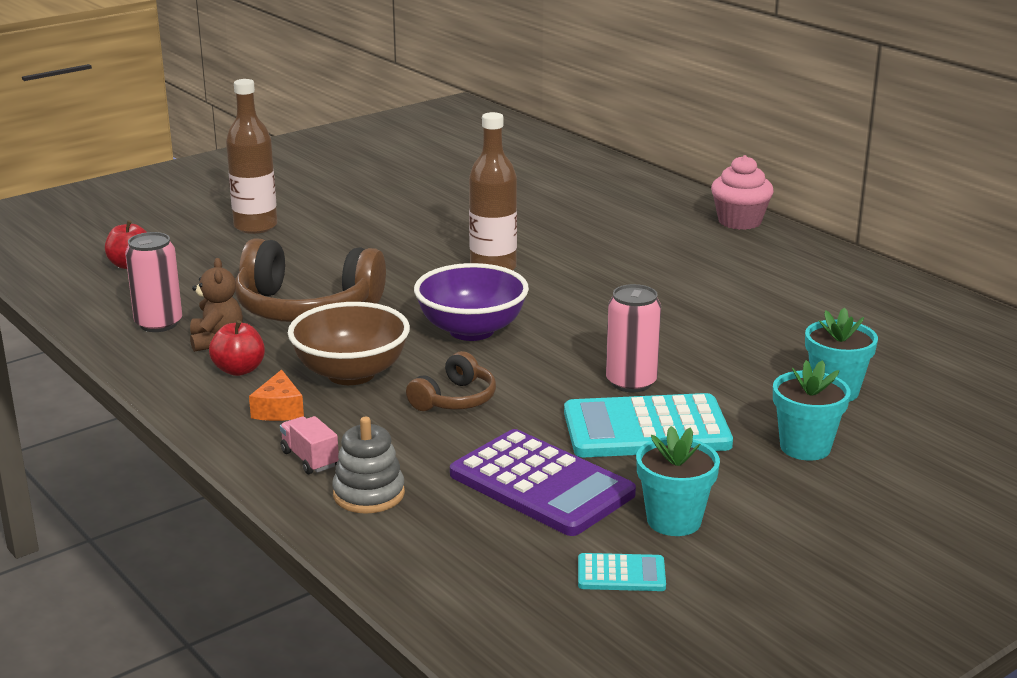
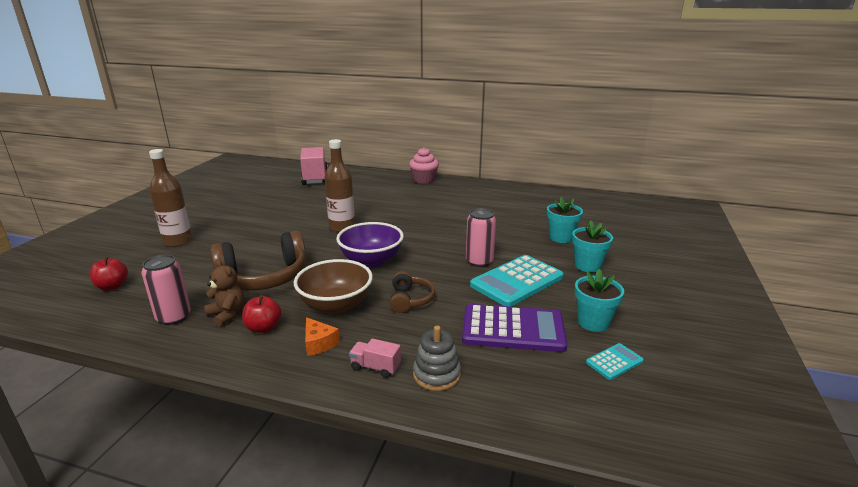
camera: 35 degrees left, 0 degrees up
(554, 173) = (315, 178): none -> pink truck

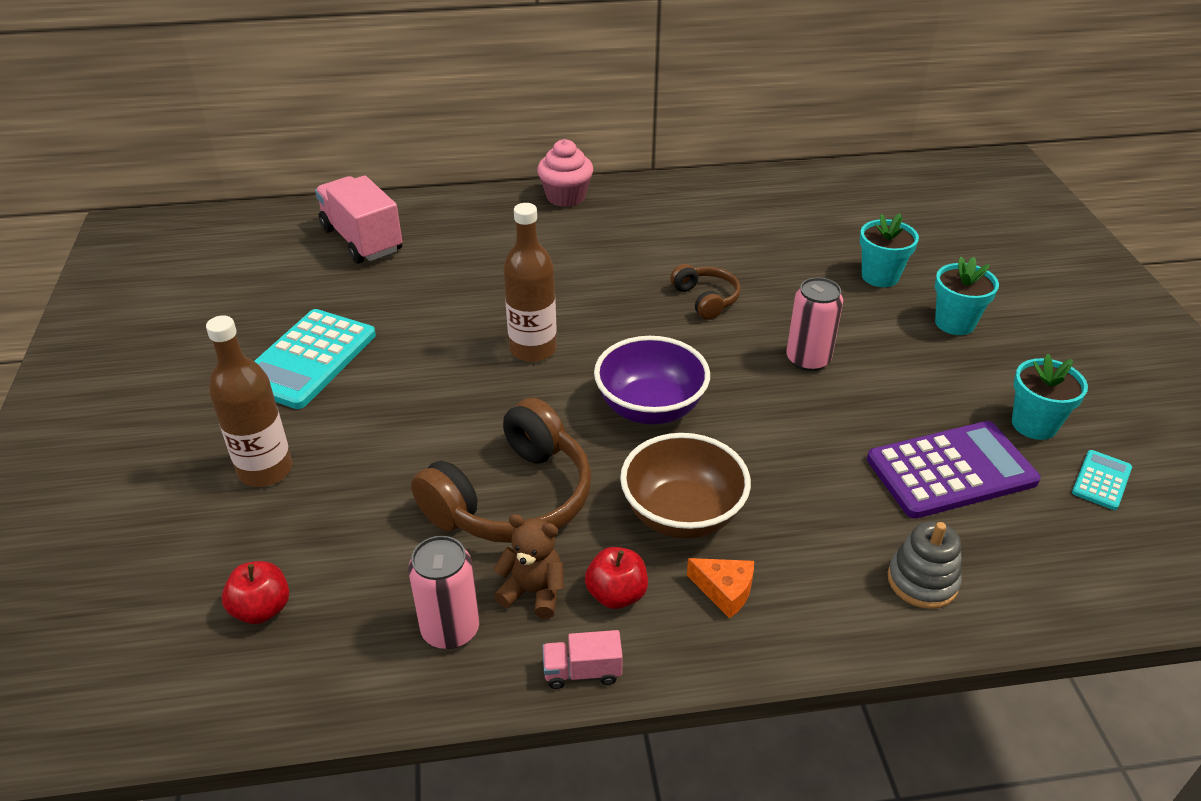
camera: 25 degrees left, 15 degrees up
(375, 367) = (837, 600): pink truck -> pink truck (582, 671)
(410, 300) = (777, 466): brown headphones -> brown headphones (706, 299)
(517, 281) = (889, 382): turquoise calculator -> turquoise calculator (308, 359)

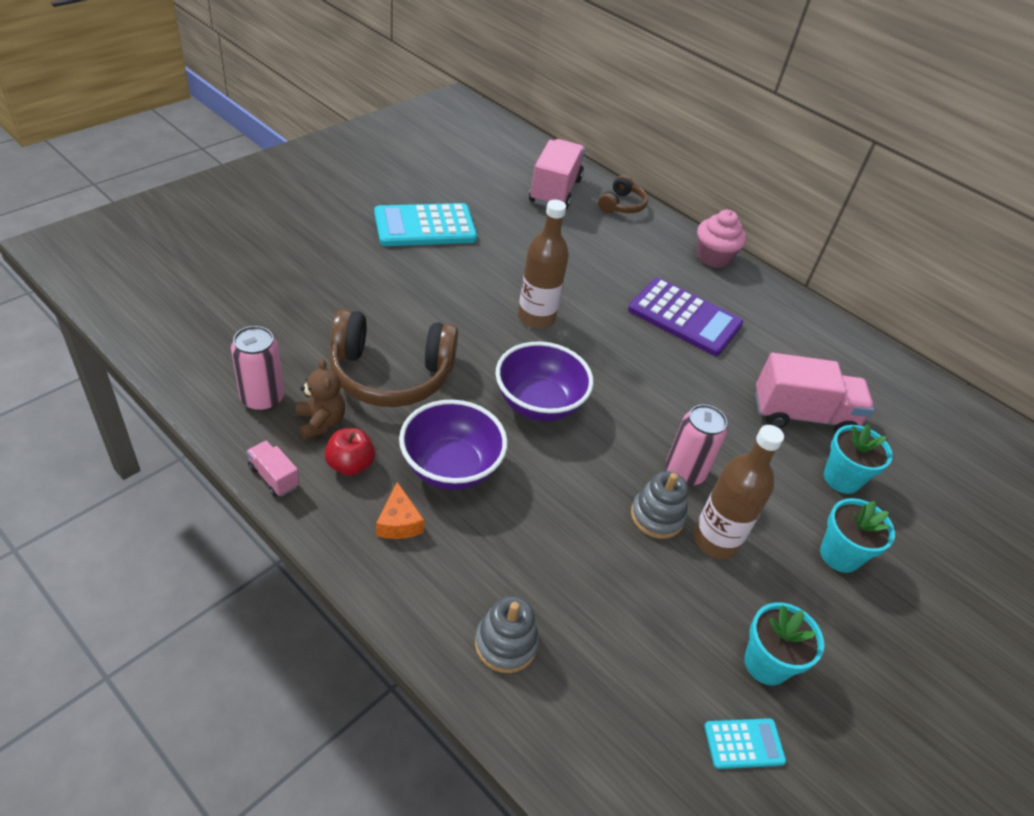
camera: 45 degrees right, 5 degrees up
(262, 609) = (219, 313): red apple -> none
(265, 470) = (321, 258): brown bottle -> brown bottle (715, 540)
(682, 514) = (451, 467): brown bowl -> purple bowl
(706, 299) = (688, 382): brown headphones -> brown headphones (621, 205)
(798, 257) = (802, 415): none -> pink truck
(844, 404) = (657, 516): none -> grey stacking toy
(951, 470) = (648, 619): purple calculator -> purple calculator (684, 317)

